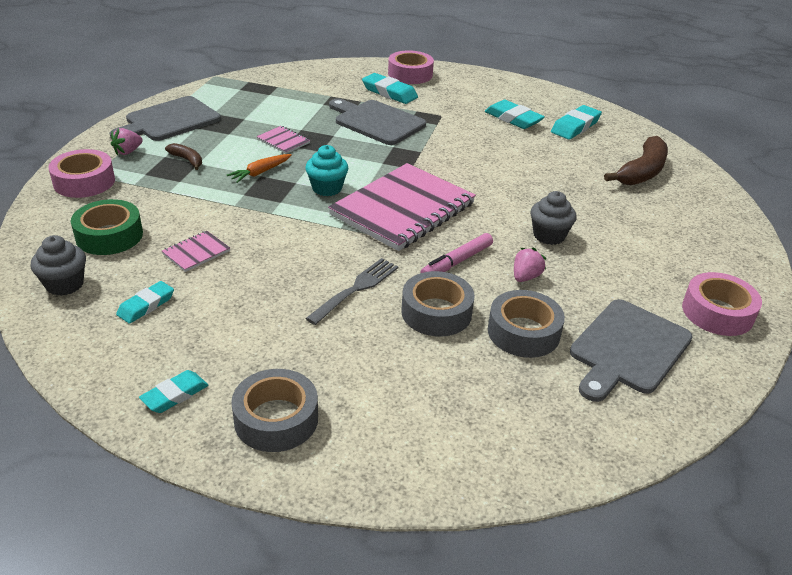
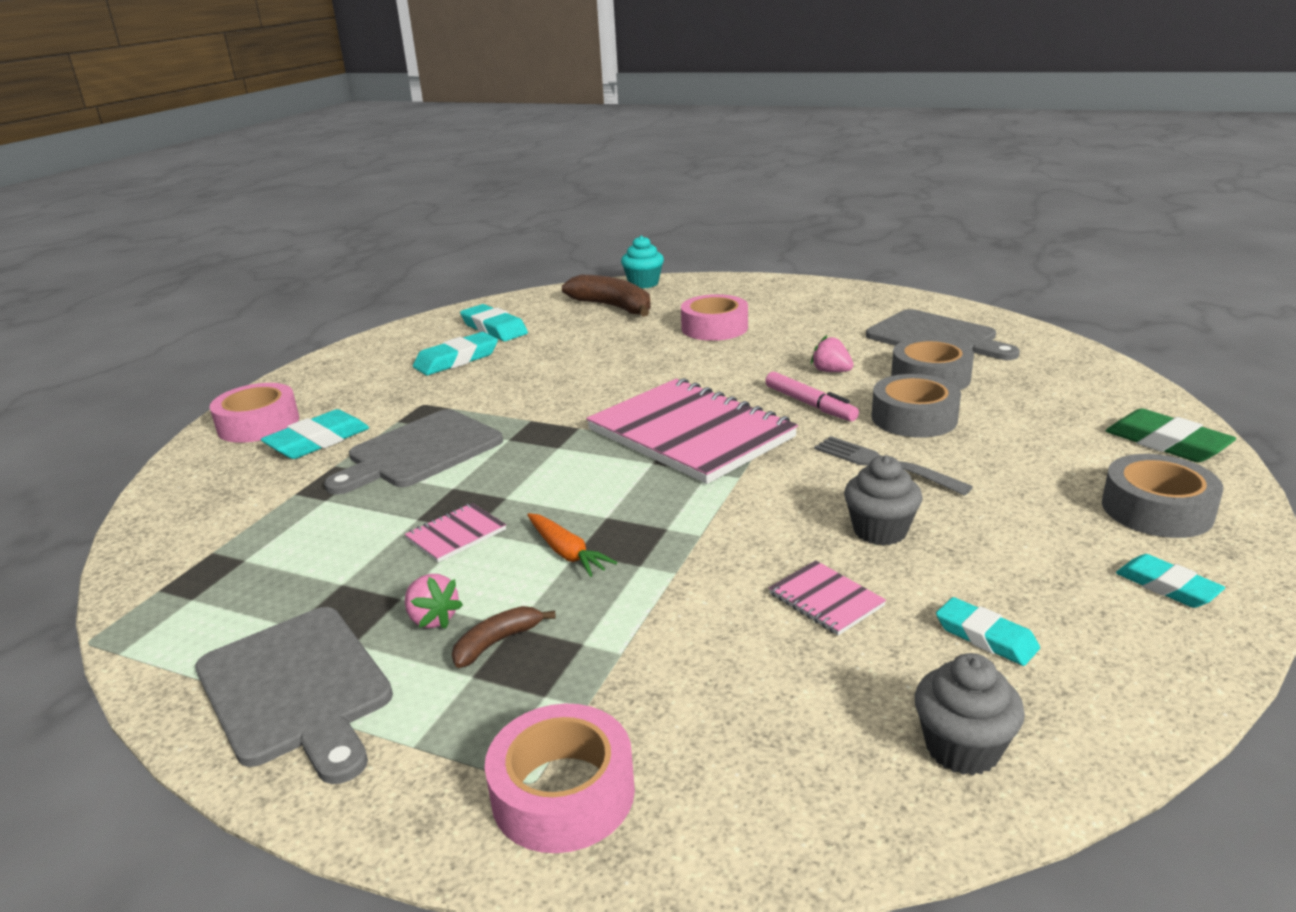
camera: 80 degrees left, 10 degrees down
(109, 236) = (787, 713): green tape -> none
(128, 152) = (432, 738): pink strawberry -> pink strawberry (433, 619)
(327, 188) = (628, 490): turquoise cupcake -> turquoise cupcake (643, 283)
(393, 460) = (1166, 443): none -> green eraser
(549, 236) = (747, 356): grey cupcake -> grey cupcake (880, 531)
(717, 312) = (866, 302): pink tape -> pink tape (714, 328)

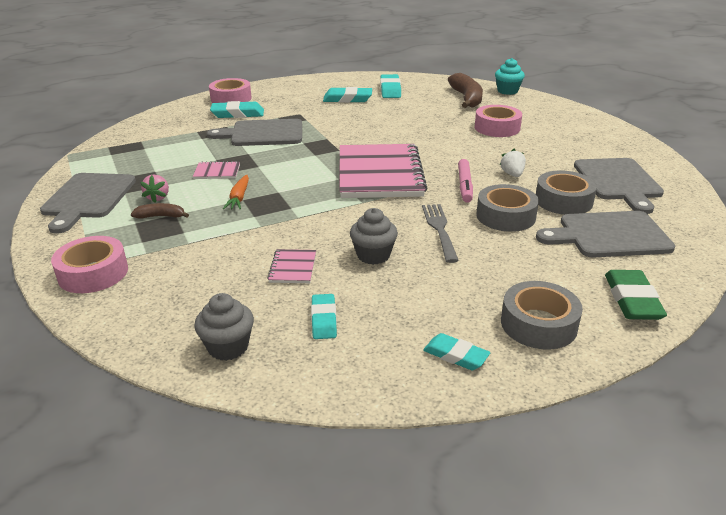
camera: 40 degrees right, 5 degrees up
(831, 371) = (512, 174): pink strawberry -> white strawberry
(1032, 392) = (609, 235): none -> grey cutting board
(1167, 586) = (455, 355): turquoise eraser -> turquoise eraser turned 60 degrees counterclockwise

